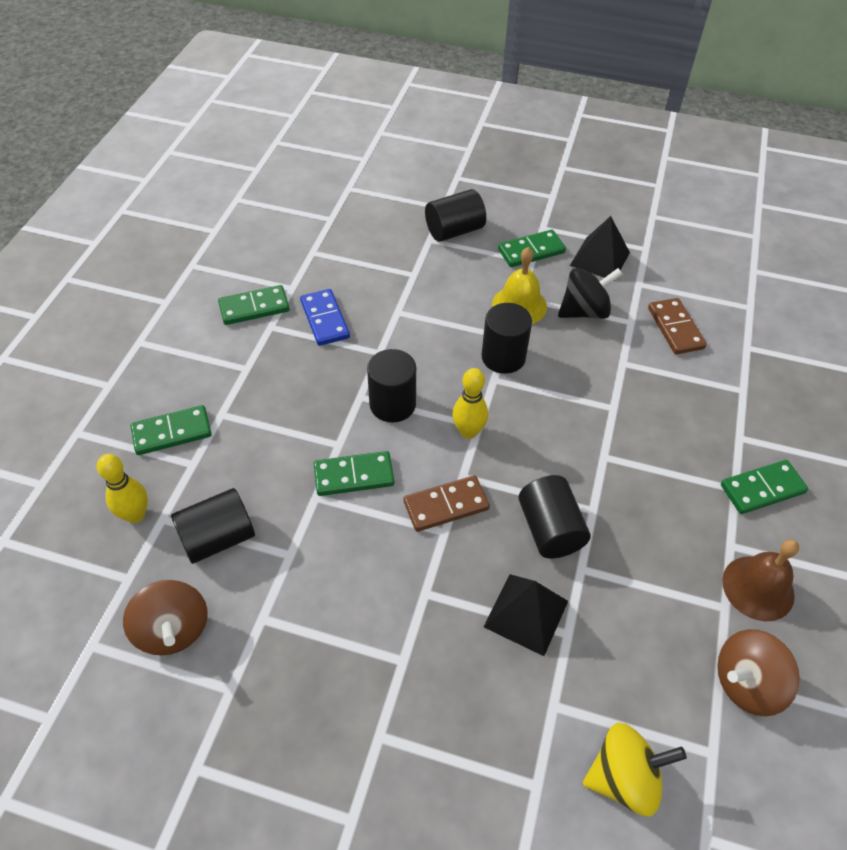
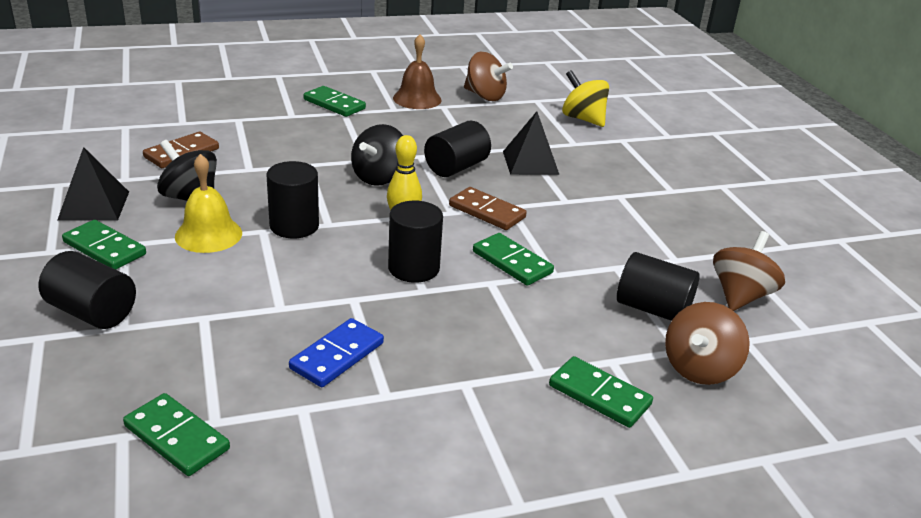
camera: 125 degrees left, 20 degrees down
(135, 515) = (699, 368): yellow bowling pin -> brown spinning top
(254, 307) = (366, 425): green domino -> green domino (176, 438)
(560, 451) = (379, 177): none -> black spinning top

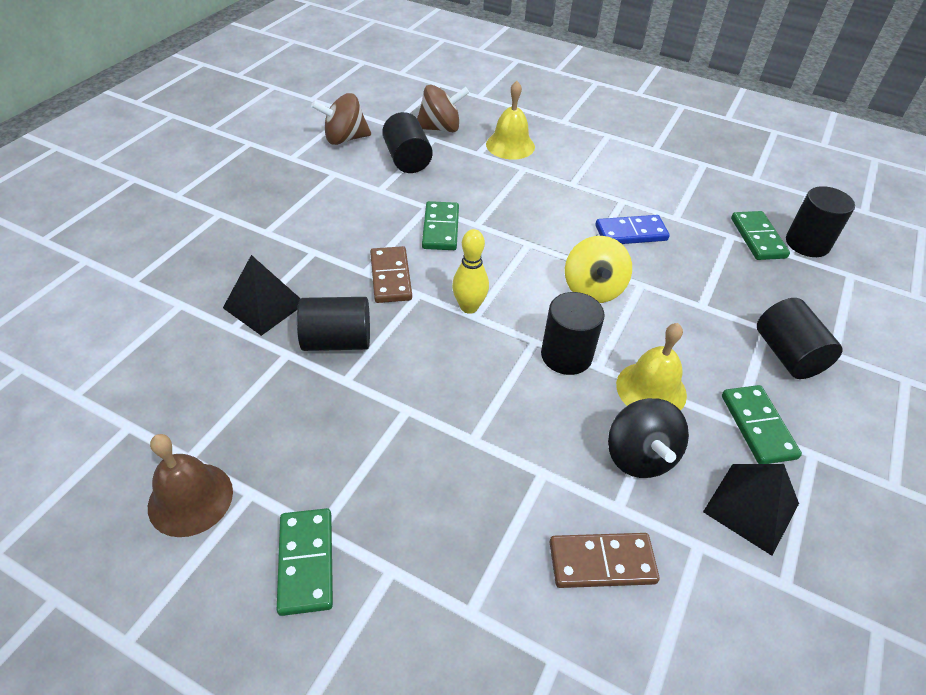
camera: 135 degrees left, 15 degrees up
(379, 177) = (425, 372): black spinning top -> none
(413, 268) = (515, 262): black cylinder -> black cylinder (807, 243)
(485, 96) = (108, 445): brown spinning top -> none
(583, 119) = (100, 330): yellow spinning top -> yellow spinning top (593, 289)
(599, 395) = (510, 145): green domino -> yellow bell

